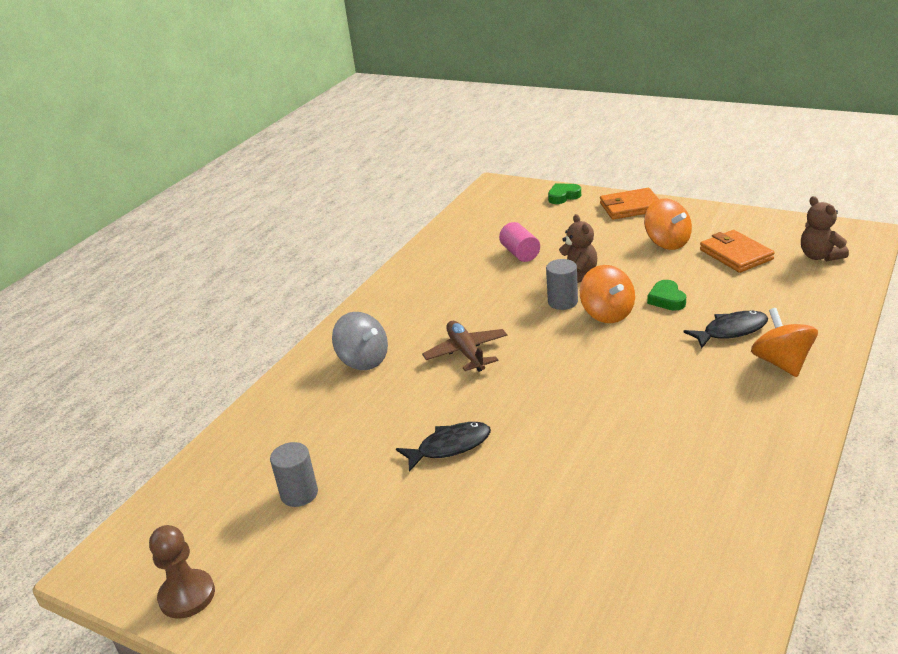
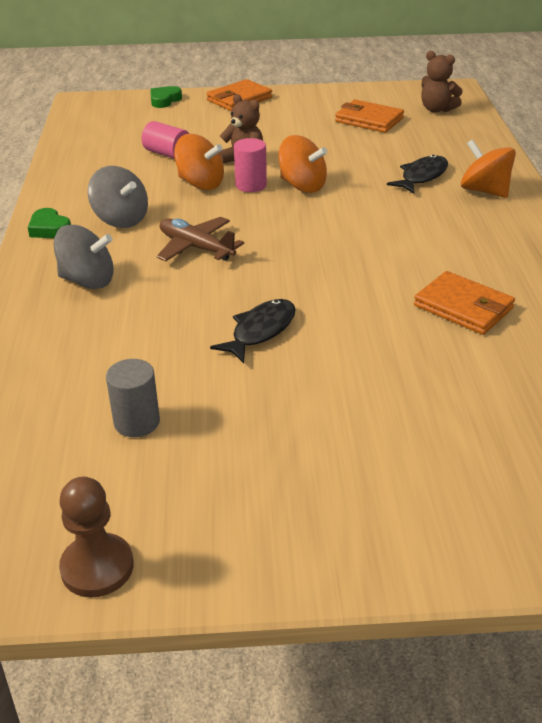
camera: 35 degrees left, 5 degrees up
(432, 310) = (121, 219): none -> grey spinning top
(562, 302) = (251, 185): grey cylinder -> pink cylinder
(641, 481) = (463, 307): none -> orange wallet
(667, 242) = (301, 121): orange spinning top -> orange spinning top (200, 184)
(667, 299) = (344, 164): green heart -> green heart (49, 229)

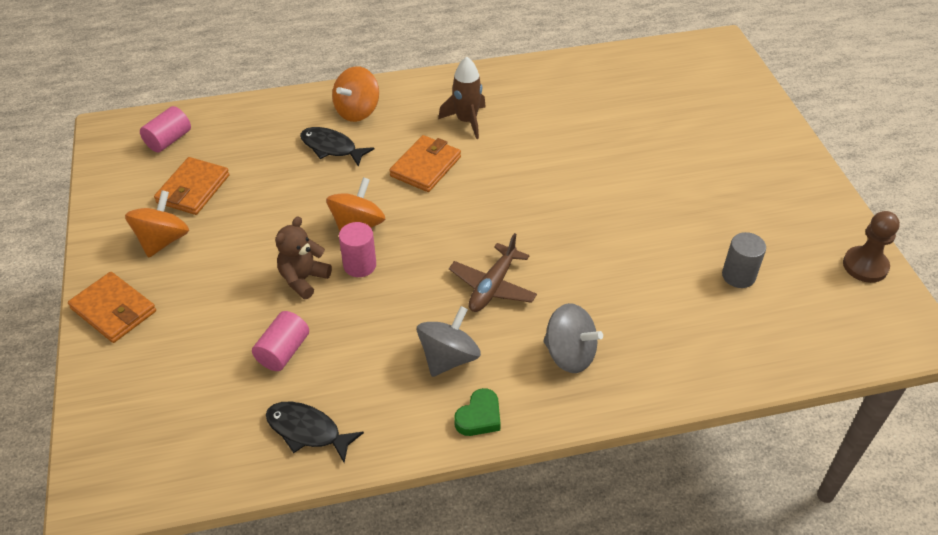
camera: 100 degrees left, 10 degrees up
(88, 281) = (569, 354): grey spinning top -> grey spinning top turned 120 degrees clockwise
(164, 100) = (106, 391): green heart -> none
(200, 184) = (359, 306): orange spinning top -> orange spinning top (163, 240)
(260, 331) = (608, 226): black fish -> black fish (307, 431)
(437, 109) = (169, 140): brown teddy bear -> pink cylinder
(463, 307) = (543, 124): orange wallet -> orange wallet (425, 166)
(468, 253) = (466, 121): none -> brown rocket

